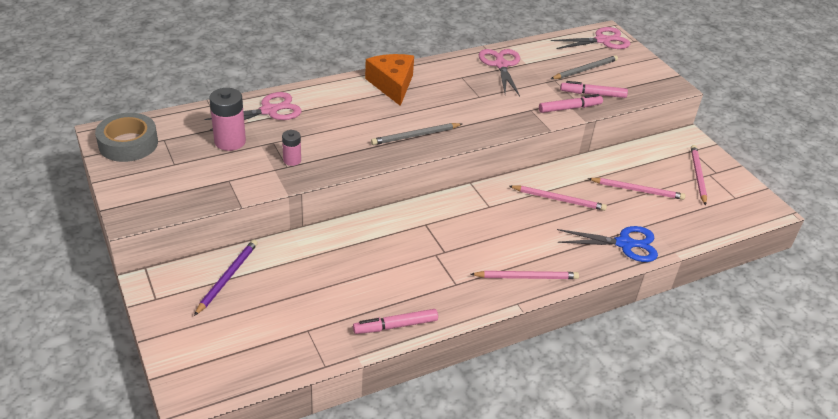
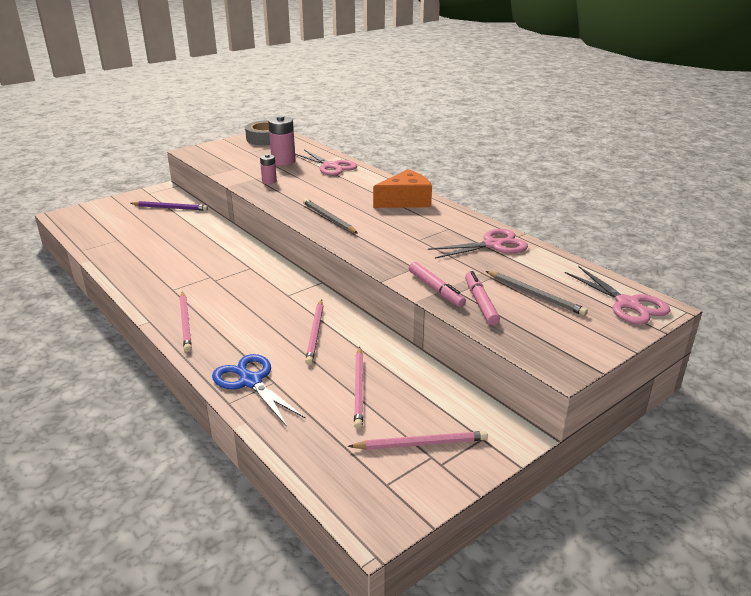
camera: 80 degrees right, 10 degrees down
(395, 326) = (120, 270): pink marker -> none
(624, 244) = (251, 381): blue scissors -> blue scissors turned 150 degrees clockwise

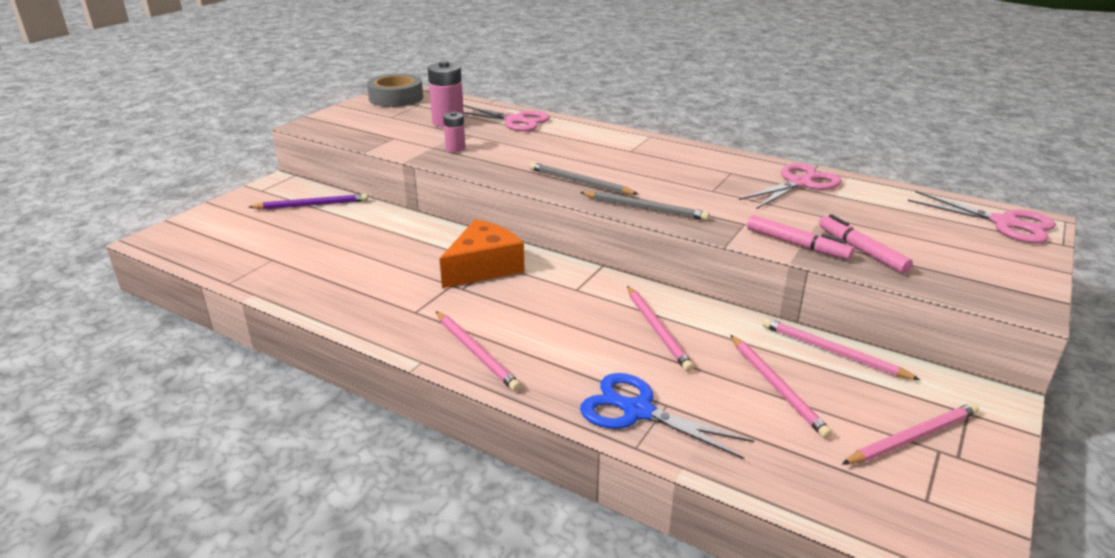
camera: 20 degrees left, 0 degrees up
(405, 201) = (648, 148): orange cheese -> orange cheese (483, 267)
(425, 375) = (833, 352): none -> pink pencil
(535, 295) = (906, 231): grey pencil -> grey pencil (645, 208)

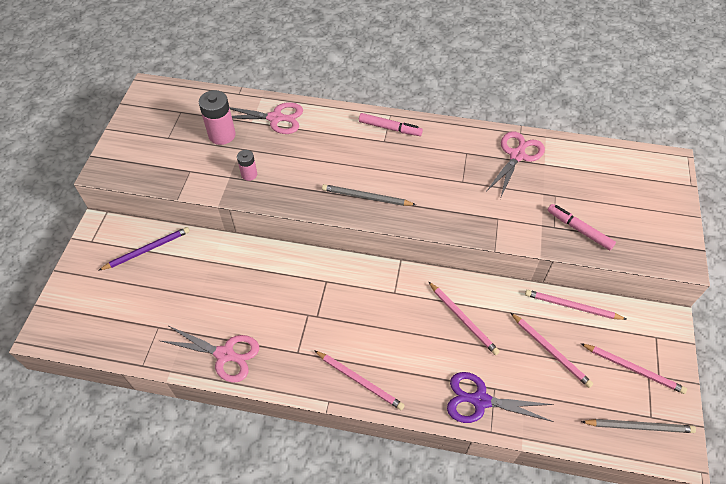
camera: 20 degrees left, 25 degrees up
(396, 98) = (155, 105): grey tape -> none
(483, 267) = (320, 288): orange cheese -> none
(638, 411) = (480, 400): blue scissors -> purple scissors
(645, 208) = (426, 219): grey pencil -> grey pencil (639, 426)
(797, 244) = (538, 235): pink marker -> pink marker (390, 128)
(912, 437) = (633, 369): pink pencil -> pink pencil turned 75 degrees clockwise
(1004, 223) = (654, 170): pink scissors -> pink scissors (225, 354)

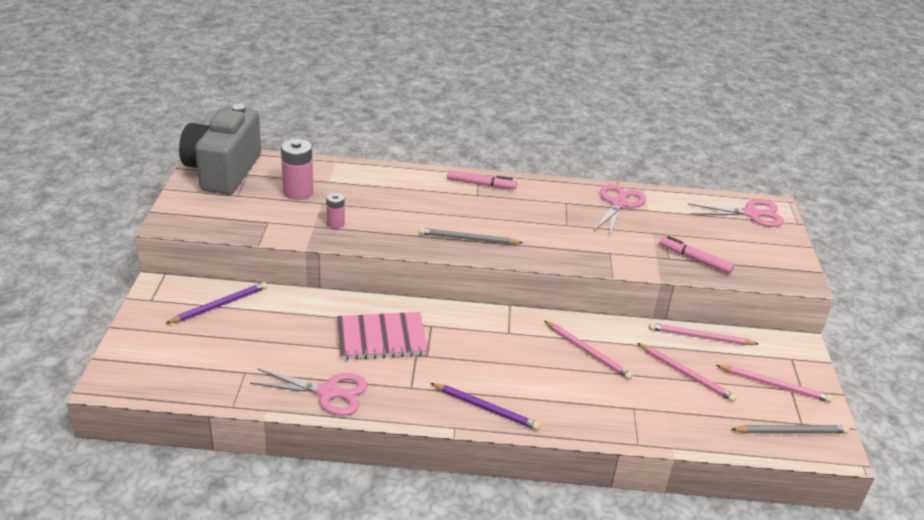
camera: 10 degrees left, 20 degrees down
(160, 108) = (223, 171): none -> grey camera
(275, 118) = (355, 178): pink scissors -> pink scissors (751, 214)
(280, 294) = (381, 338): none -> pink notebook
(359, 381) = (486, 408): pink pencil -> purple pencil
(480, 400) = (621, 418): purple scissors -> none

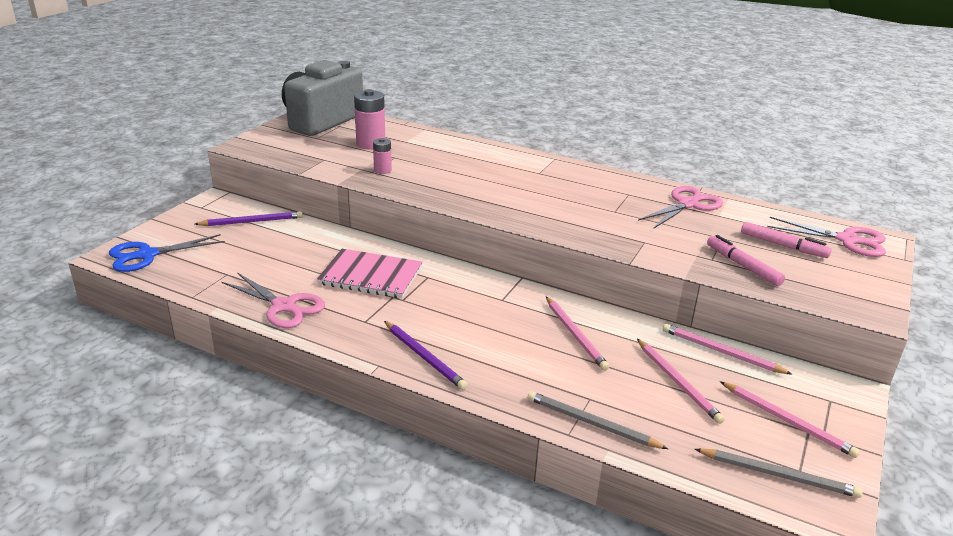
camera: 25 degrees right, 5 degrees down
(146, 372) = (147, 255): none -> blue scissors
(468, 239) = (498, 203): grey pencil -> grey pencil (591, 423)
(481, 184) = (550, 166): pink marker -> pink marker (783, 246)

